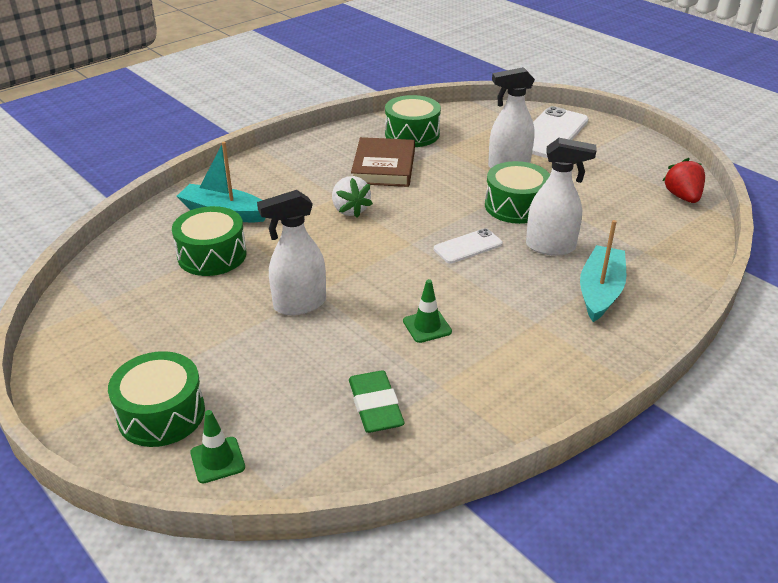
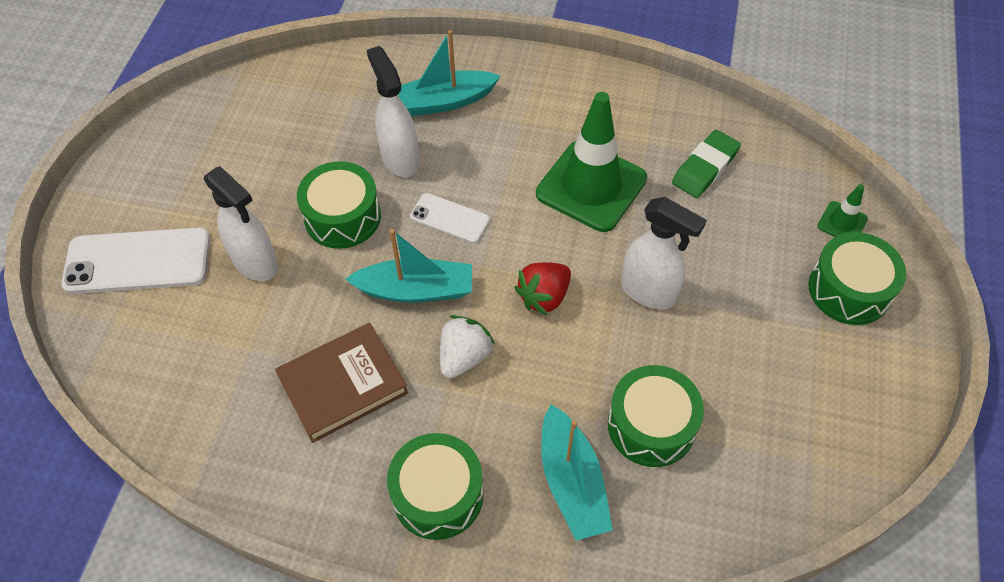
camera: 125 degrees left, 20 degrees up
(412, 134) = (230, 408): green drum -> green drum (438, 494)
(421, 211) = (416, 290): none -> turquoise boat
(427, 326) = (591, 186): green traffic cone -> green traffic cone, size x2.25
(682, 197) = (228, 101): red strawberry -> red strawberry (544, 297)

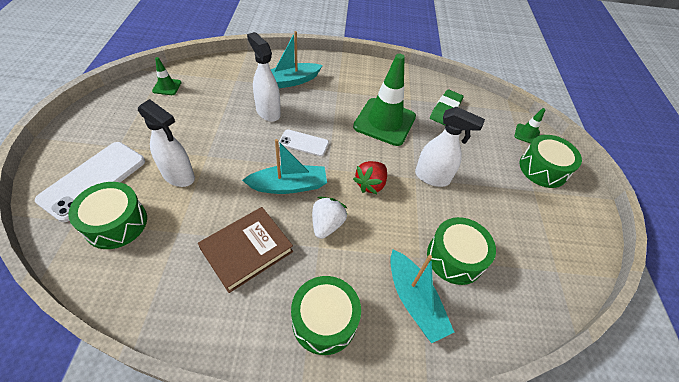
camera: 15 degrees left, 5 degrees down
(138, 261) = (93, 180): white phone -> white phone turned 45 degrees counterclockwise
(246, 106) = (167, 87): none -> green traffic cone
(342, 217) = (235, 145): green drum -> green drum (116, 223)

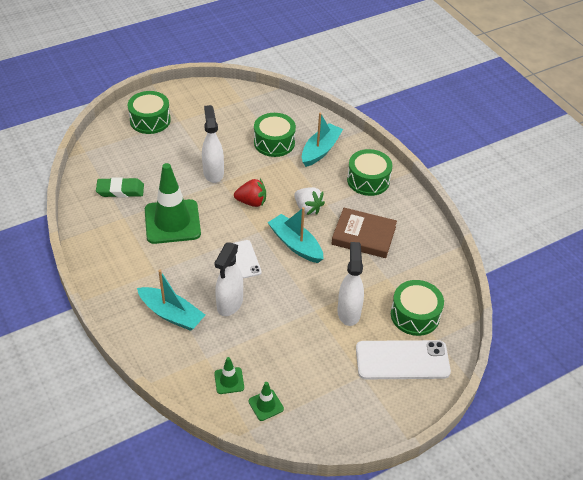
camera: 120 degrees left, 5 degrees down
(327, 225) = (307, 208): white strawberry -> white strawberry turned 120 degrees counterclockwise
(526, 134) = (113, 136): green traffic cone -> green traffic cone (229, 381)

